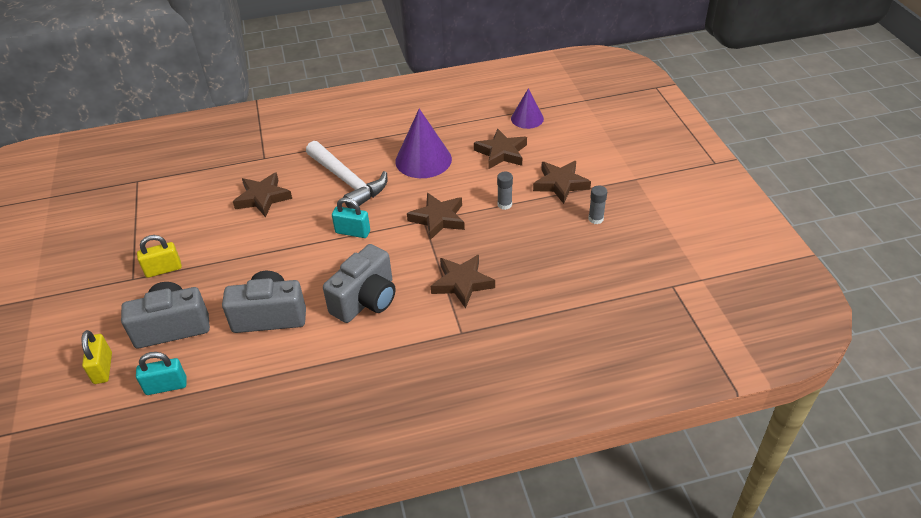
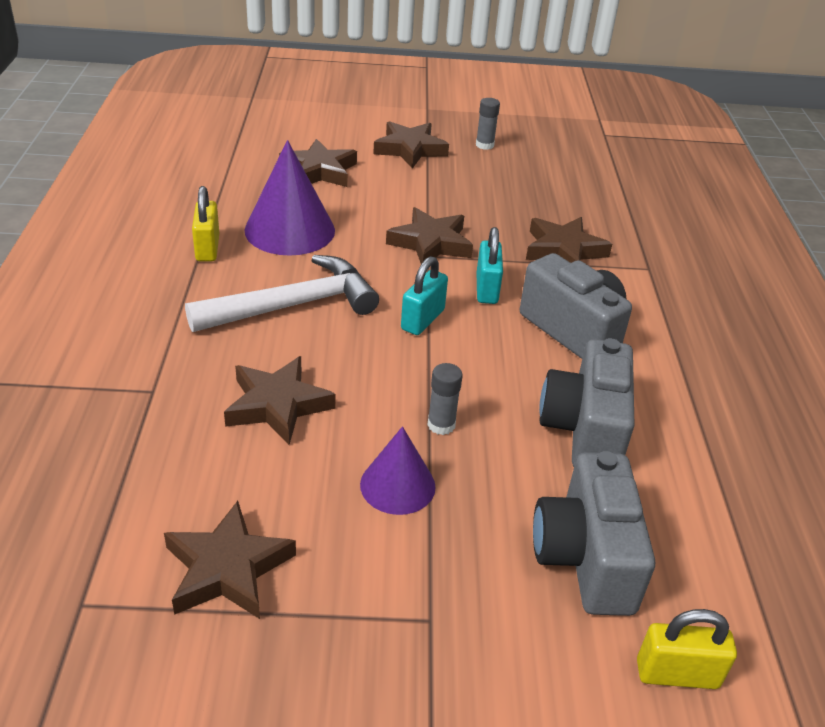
camera: 80 degrees left, 5 degrees down
(157, 212) = (227, 568): none -> brown star
(163, 269) = (422, 564): yellow padlock -> yellow padlock (207, 248)
(166, 386) = (725, 573): turquoise padlock -> turquoise padlock (486, 289)
(504, 204) = (428, 191): grey glue stick -> grey glue stick (441, 425)
(527, 118) = (258, 138): purple cone -> purple cone (397, 485)

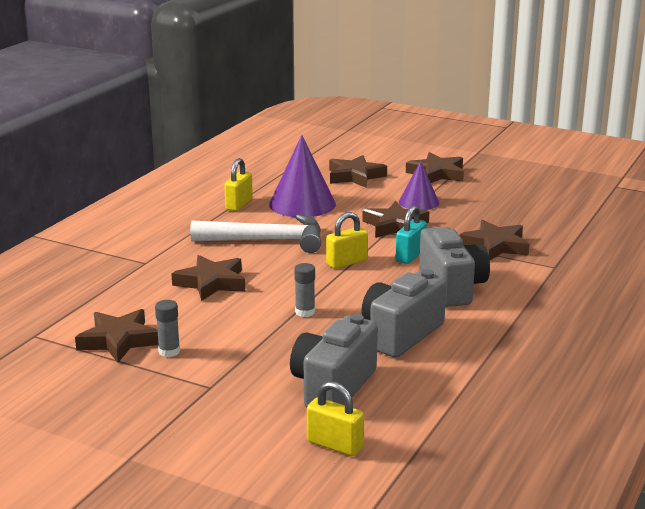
camera: 30 degrees right, 15 degrees down
(397, 485) = (248, 331): purple cone -> purple cone (419, 202)
(422, 320) = (346, 262): turquoise padlock -> yellow padlock
(484, 145) = (501, 179): grey glue stick -> grey glue stick (169, 351)

